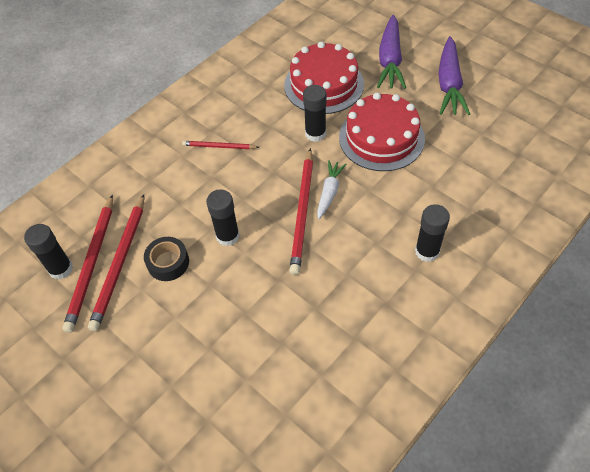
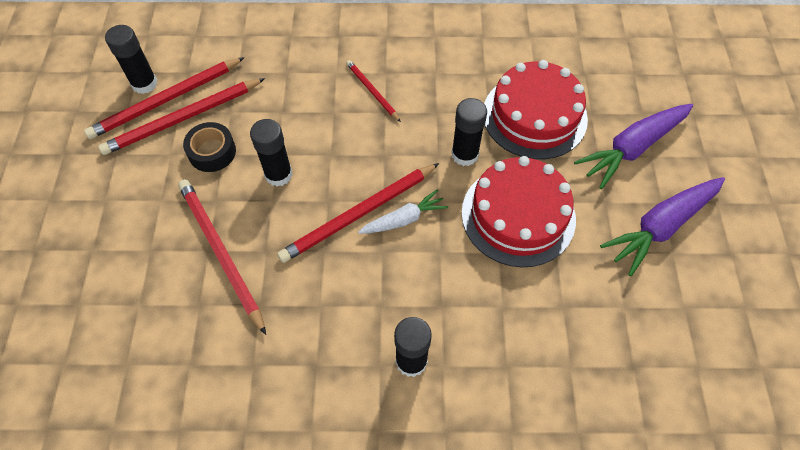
camera: 45 degrees right, 5 degrees up
(254, 306) = (221, 253): none -> red pencil

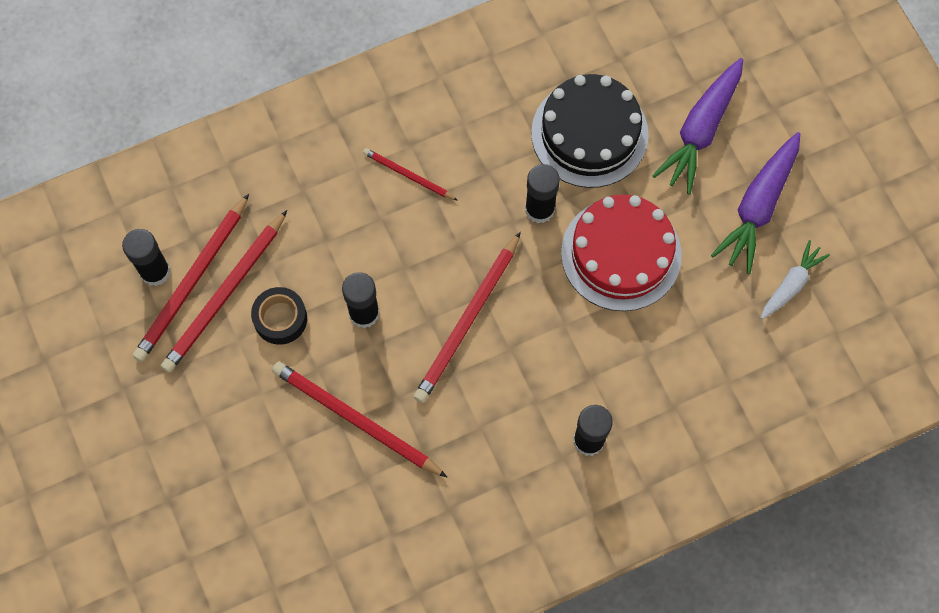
camera: 25 degrees left, 10 degrees up
(404, 219) = (514, 306): white carrot -> white carrot (791, 284)
(534, 116) = (589, 133): red cake -> black cake

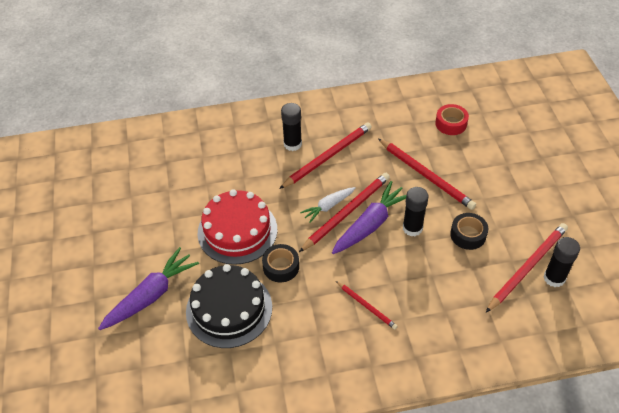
camera: 165 degrees left, 20 degrees down
(225, 295) = (505, 255): red pencil -> red pencil (328, 156)
(326, 547) = (451, 124): none -> red tape
(539, 209) = (281, 267): black glue stick -> black tape
(758, 207) = (138, 241): purple carrot -> purple carrot (370, 224)
(791, 284) = (141, 196): white carrot -> white carrot (328, 206)

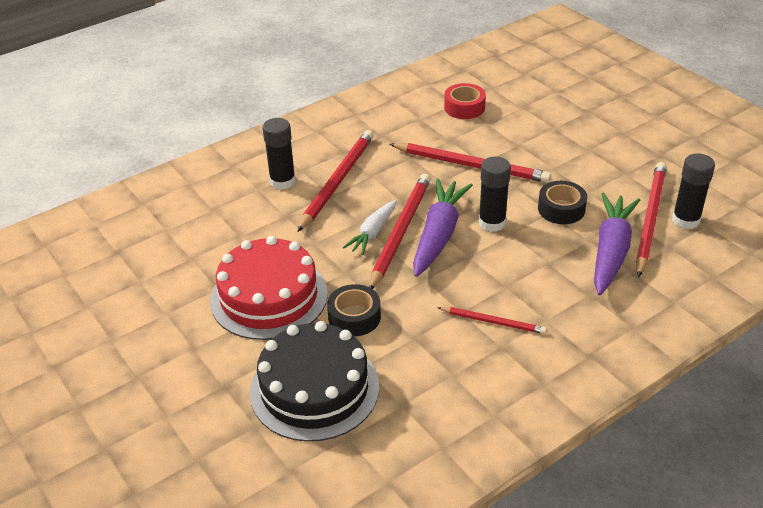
camera: 25 degrees left, 10 degrees down
(151, 295) = (191, 412): purple carrot -> purple carrot (611, 251)

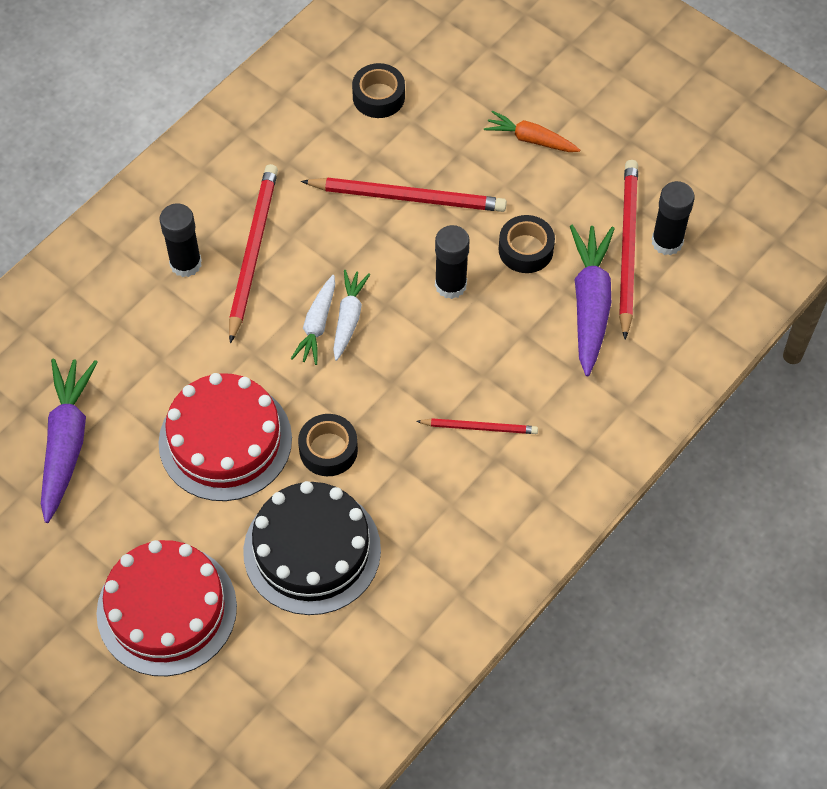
camera: 15 degrees left, 20 degrees up
(167, 412) = (167, 609): none -> red cake
(400, 232) = (348, 318): red pencil -> white carrot
(438, 235) = (393, 314): purple carrot -> purple carrot (66, 442)
(464, 107) = (378, 97): red tape -> black tape
(579, 144) = (530, 139): none -> orange carrot

